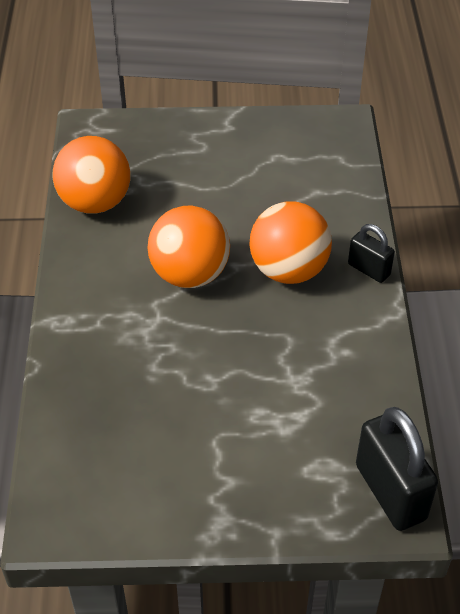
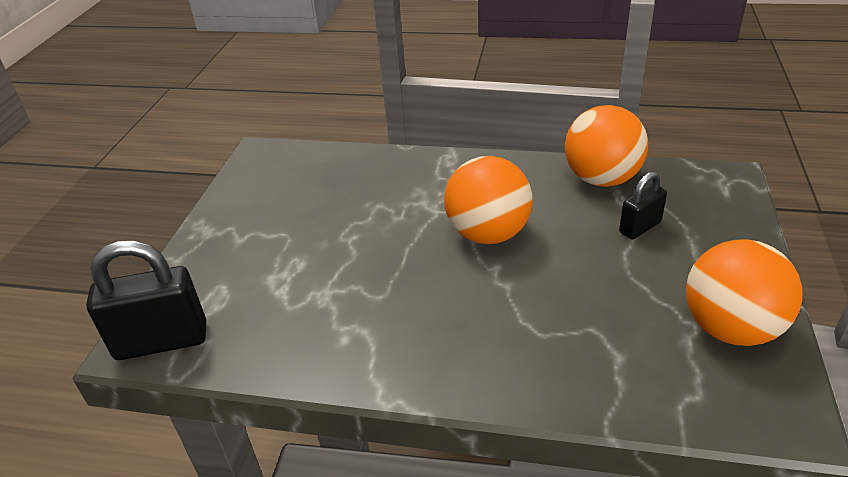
camera: 105 degrees right, 10 degrees down
(288, 270) = (478, 309): orange ball -> orange ball (730, 328)
(368, 270) = (463, 384): black padlock -> black padlock (640, 227)

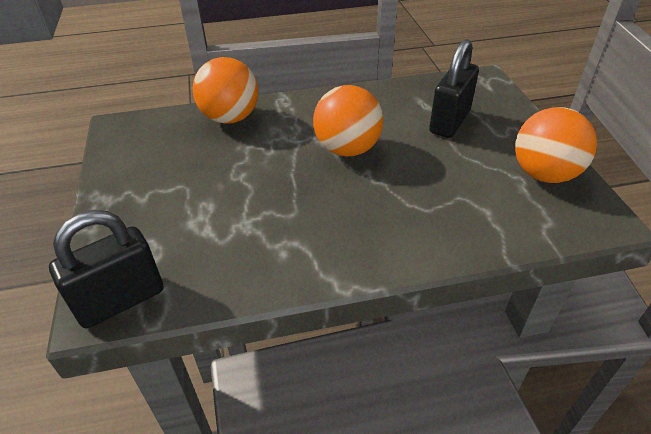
camera: 25 degrees left, 5 degrees up
(601, 179) = (404, 94): orange ball -> orange ball (230, 118)
(640, 227) = (449, 122): black padlock -> black padlock, size x1.75

